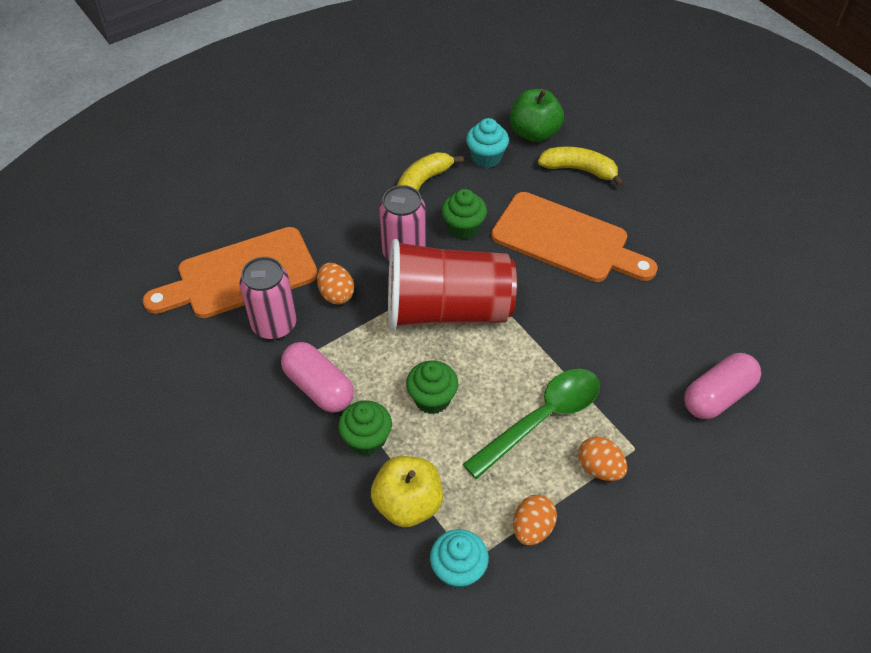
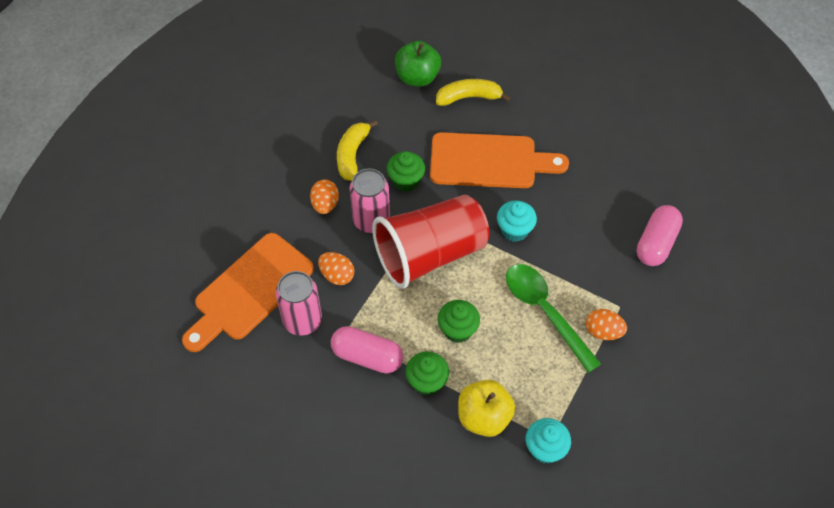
camera: 25 degrees left, 5 degrees up
(486, 157) = (391, 113): turquoise cupcake -> turquoise cupcake (514, 230)
(532, 528) = (580, 396): orange egg -> orange egg (325, 204)
(542, 418) = (544, 311): green spoon -> green spoon turned 60 degrees counterclockwise

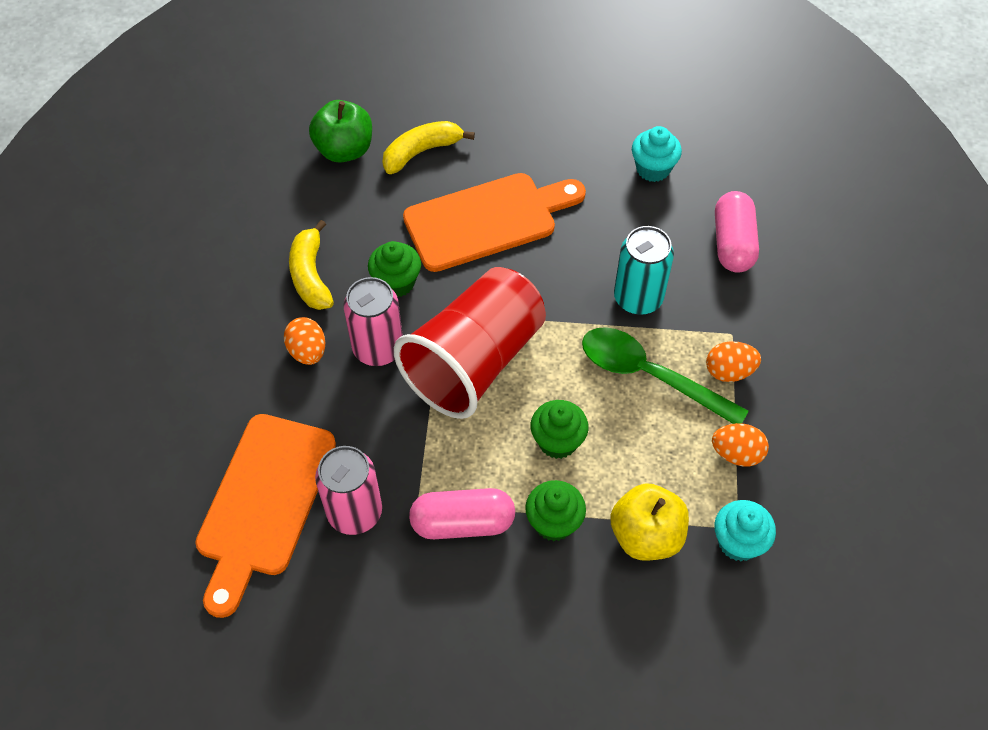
camera: 25 degrees left, 0 degrees up
(337, 275) = (370, 435): orange egg -> orange egg (736, 454)
(514, 230) = (561, 292): turquoise cupcake -> turquoise cupcake (653, 169)
(566, 255) = (638, 298): none -> turquoise can

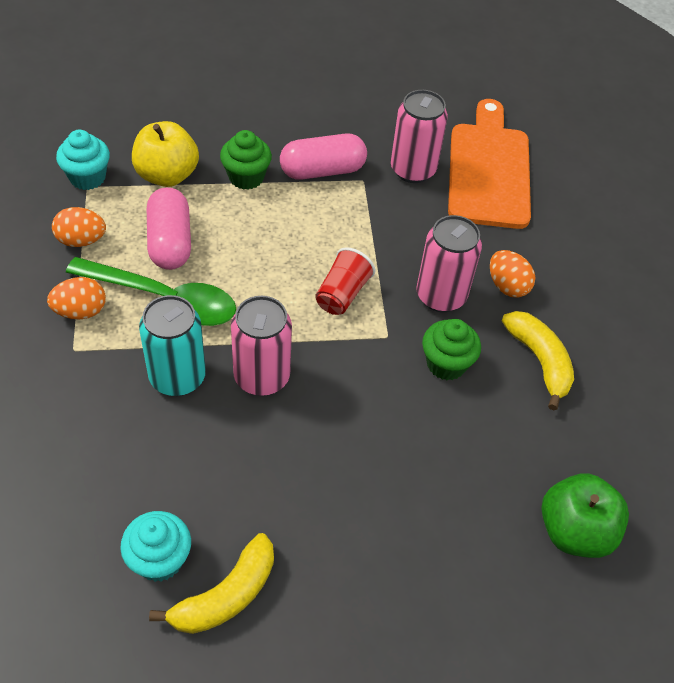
camera: 165 degrees right, 5 degrees down
(421, 152) = (475, 542): yellow banana -> yellow banana (226, 595)
(475, 361) = (342, 294): red cup -> red cup, size x0.43
(487, 220) = (365, 452): orange cutting board -> none
(557, 441) = (250, 235): green cupcake -> none
(564, 290) = (261, 377): none -> pink can
(733, 243) = (59, 460): pink capsule -> pink capsule (170, 242)

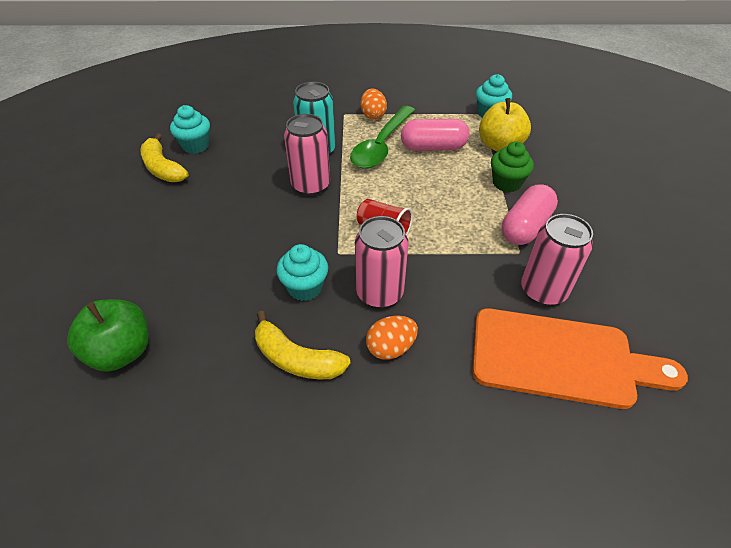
camera: 100 degrees right, 5 degrees down
(81, 240) = (431, 113): orange egg -> none
(322, 171) = (525, 227): pink capsule -> pink capsule turned 45 degrees clockwise
(446, 364) = (305, 287): green cupcake -> turquoise cupcake
(539, 361) = (296, 359): yellow banana -> yellow banana turned 45 degrees clockwise

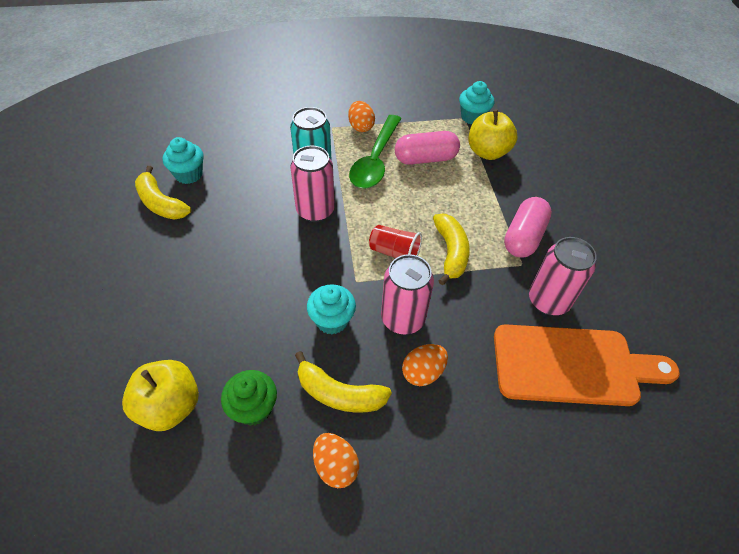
camera: 10 degrees left, 5 degrees up
(121, 351) = (170, 406): green apple -> yellow apple
(276, 431) = (335, 466): none -> orange egg
(443, 234) = (450, 252): none -> yellow banana
(506, 183) = (500, 192): green cupcake -> green cupcake (254, 408)

